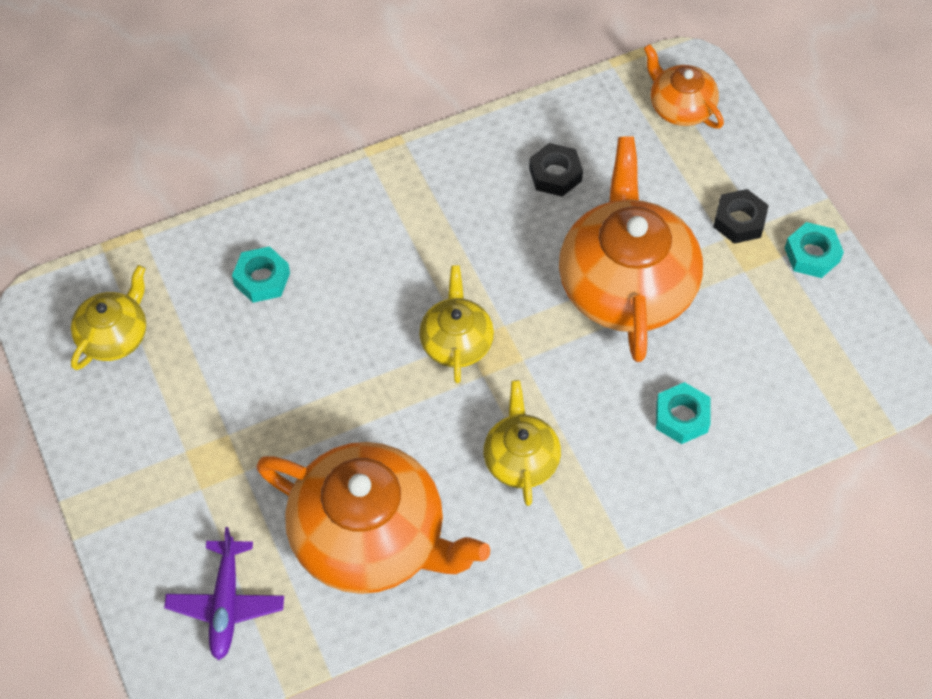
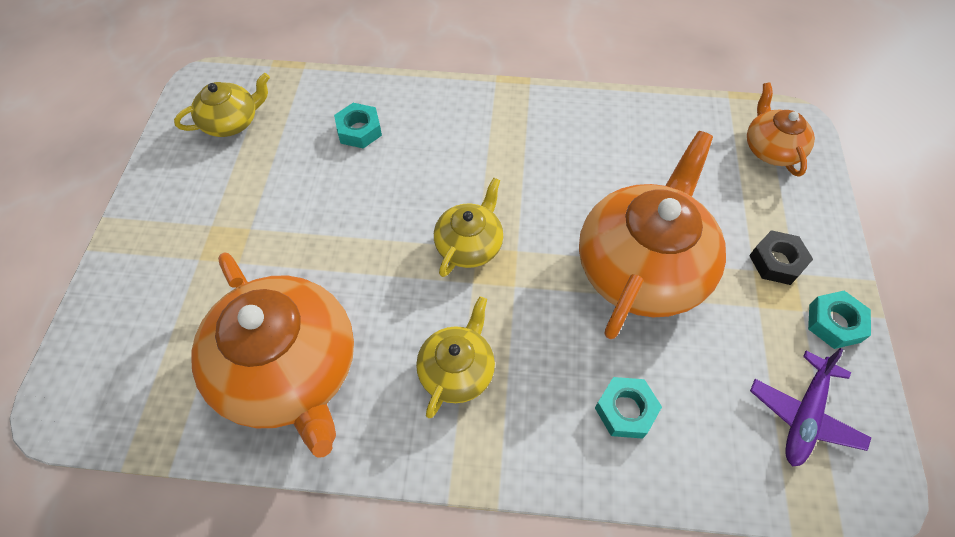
camera: 30 degrees right, 0 degrees up
(226, 604) = (142, 361): purple plane -> purple plane (804, 415)
(555, 174) = (633, 154): black nut -> none

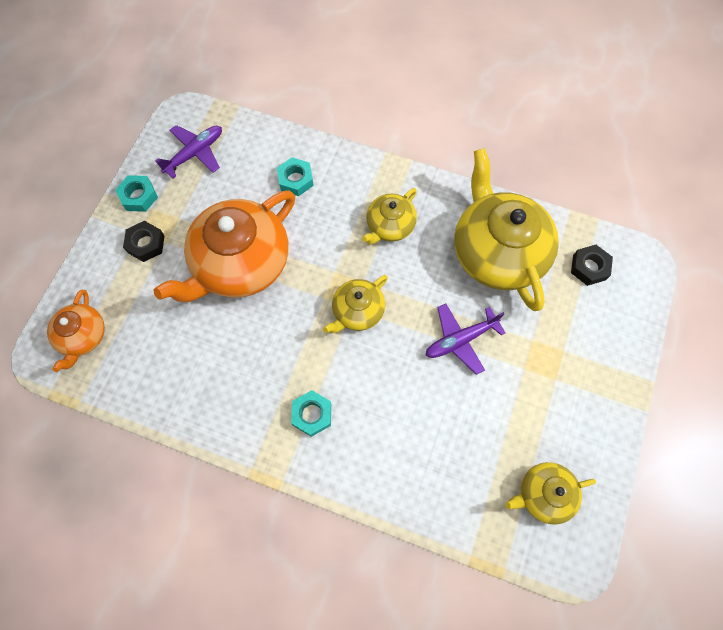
camera: 165 degrees left, 10 degrees up
(149, 379) = (589, 267): none -> black nut
(289, 370) = (497, 251): orange teapot -> yellow teapot
(332, 241) = (460, 340): none -> purple plane
(359, 130) = (425, 450): turquoise nut -> turquoise nut (312, 414)

